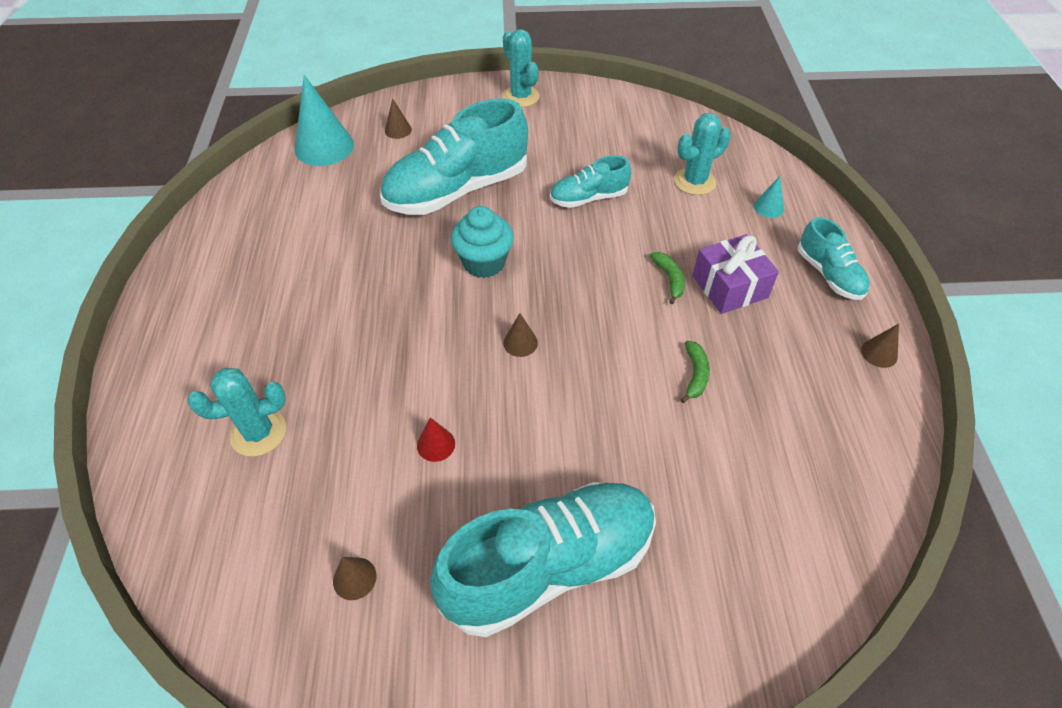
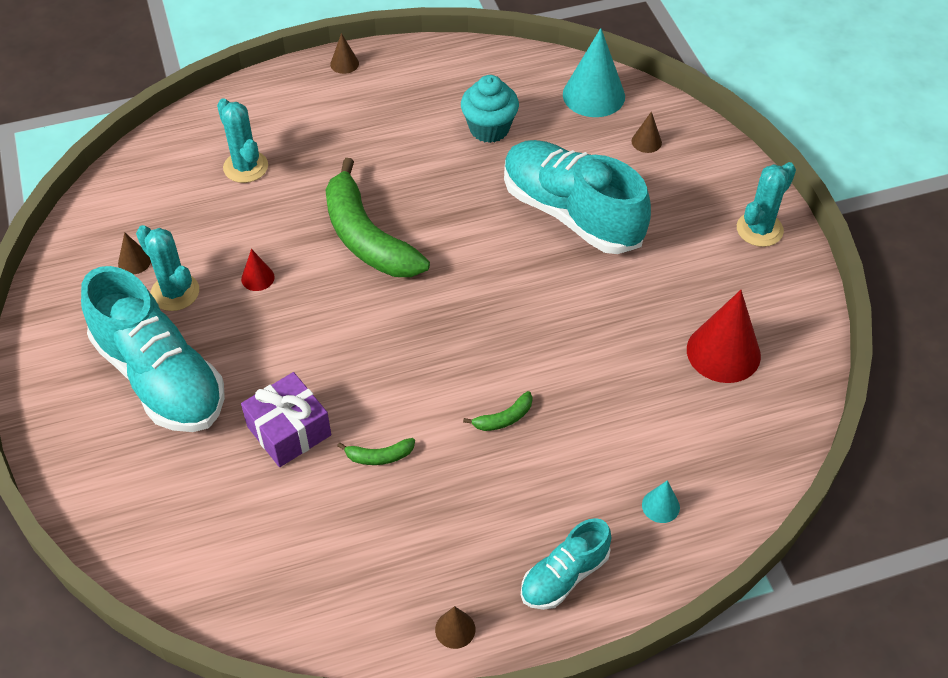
camera: 75 degrees right, 0 degrees up
(420, 338) = (367, 237): none -> green banana
(484, 263) = (474, 260): turquoise cupcake -> turquoise cupcake (489, 129)
(520, 342) = (381, 310): brown cone -> brown cone (344, 64)
(588, 198) = (605, 326): turquoise shoe -> none
(633, 142) = (723, 352): none -> red cone
(694, 181) = (677, 424): turquoise cactus -> turquoise cactus (175, 292)
(729, 286) = (511, 476): purple gift -> purple gift (289, 431)

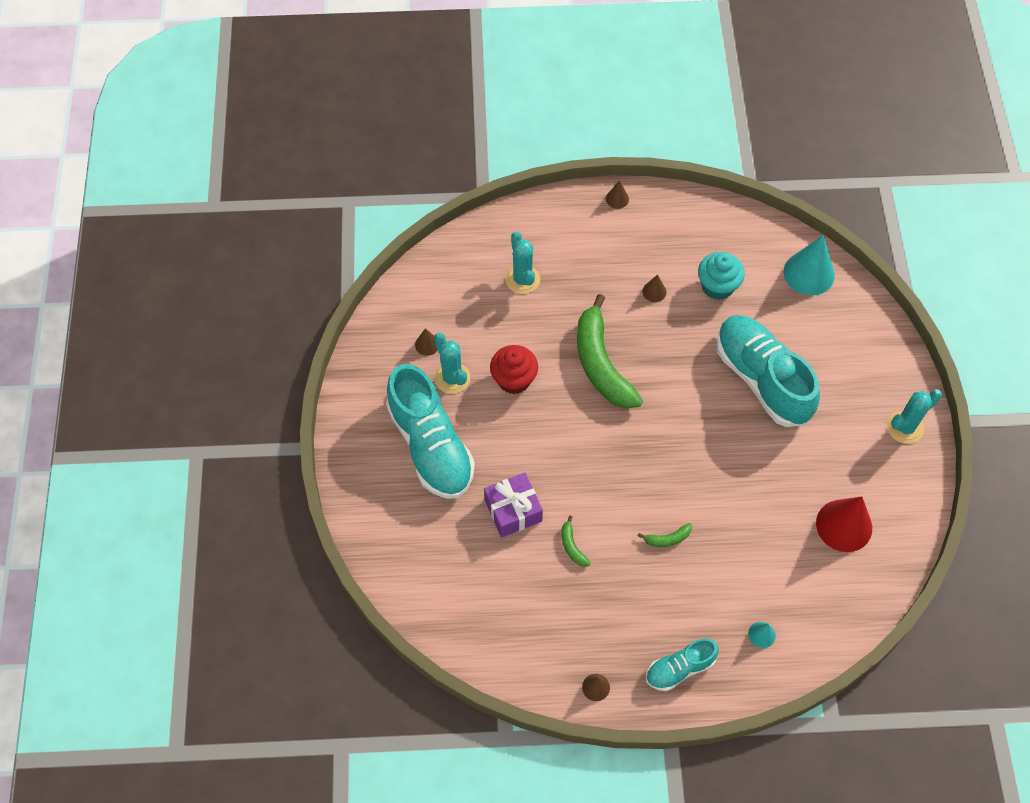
camera: 15 degrees right, 10 degrees up
(257, 278) = (514, 380): red cone -> red cupcake
(379, 456) = (572, 546): green banana -> green banana turned 60 degrees clockwise
(646, 142) = (839, 327): brown cone -> brown cone (654, 291)

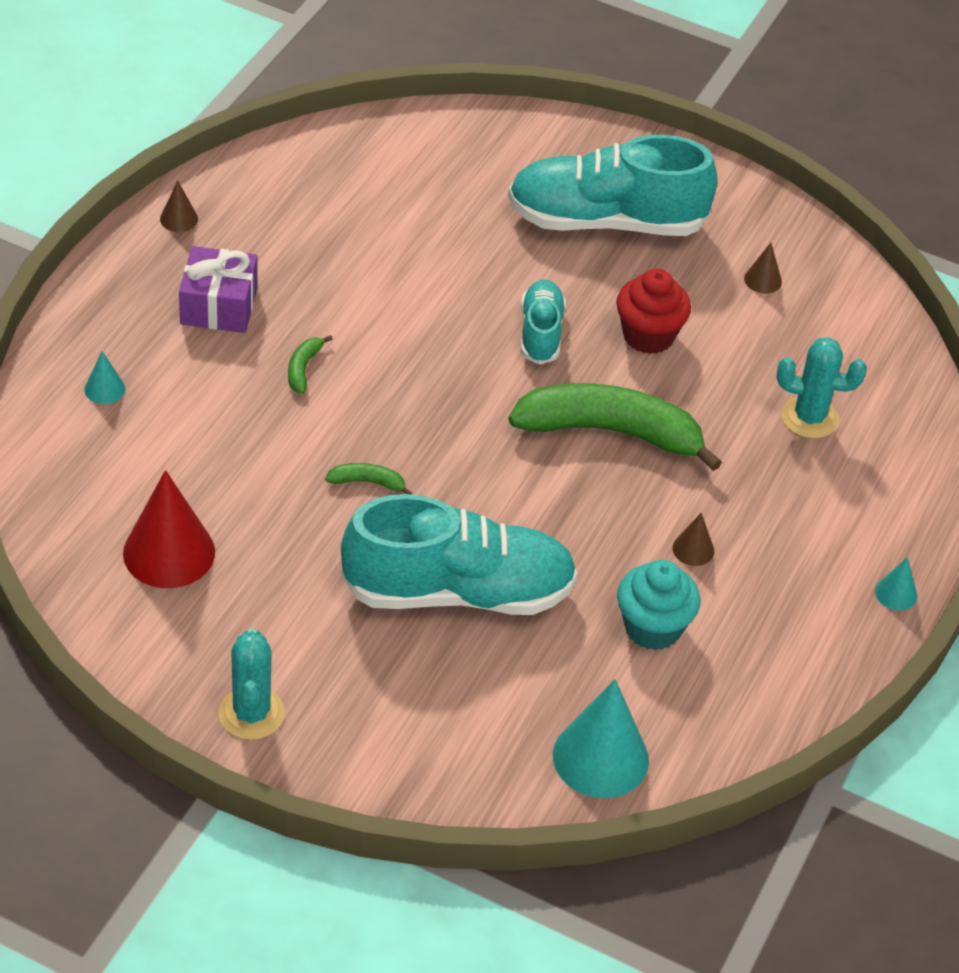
camera: 115 degrees right, 15 degrees down
(452, 378) = (693, 281): turquoise cactus -> none
(513, 510) = (458, 252): purple gift -> purple gift (219, 306)
(572, 546) = (367, 280): green banana -> green banana (367, 482)
(617, 199) = (896, 593): brown cone -> turquoise cone
(679, 668) = (133, 296): turquoise shoe -> turquoise shoe (540, 333)

